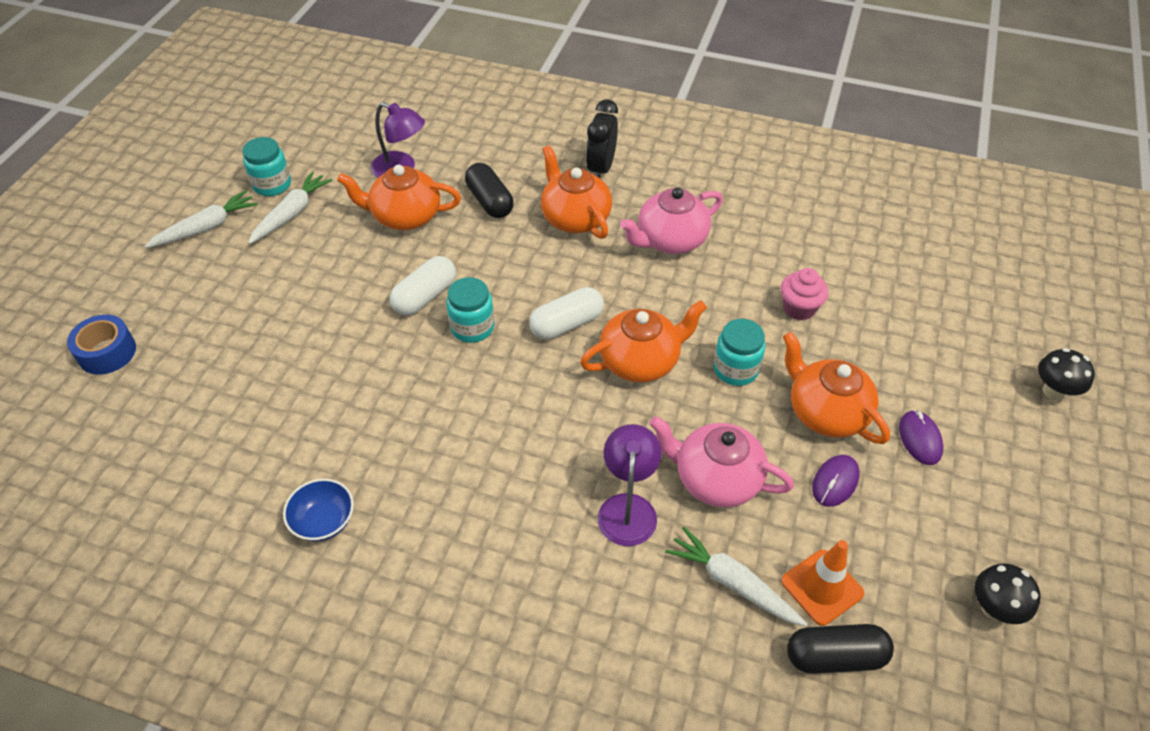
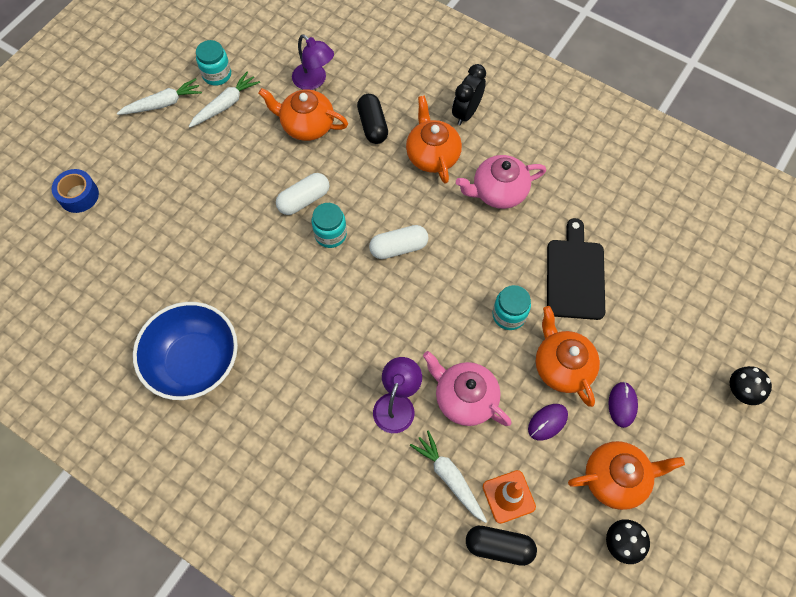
camera: 15 degrees right, 15 degrees up
(324, 521) = (195, 362): blue bowl -> blue bowl, size x2.15
(641, 361) = (442, 291): orange teapot -> orange teapot (616, 478)
(799, 308) = (575, 275): pink cupcake -> black cutting board

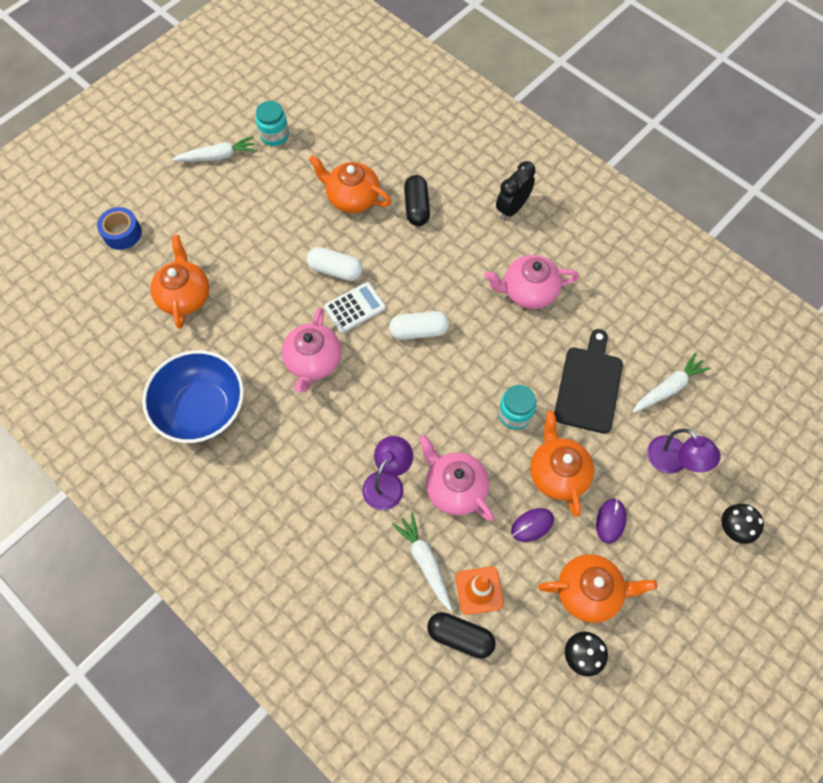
camera: 10 degrees right, 0 degrees up
(225, 105) = (277, 166): white carrot -> white carrot (668, 388)
(299, 295) = (313, 362): none -> pink teapot
(304, 200) = (335, 270): white capsule -> white capsule turned 45 degrees clockwise
(314, 81) = (368, 155): purple lamp -> purple lamp (673, 461)
(330, 234) = (355, 308): turquoise jar -> white calculator
(432, 155) = (469, 245): orange teapot -> orange teapot (184, 296)

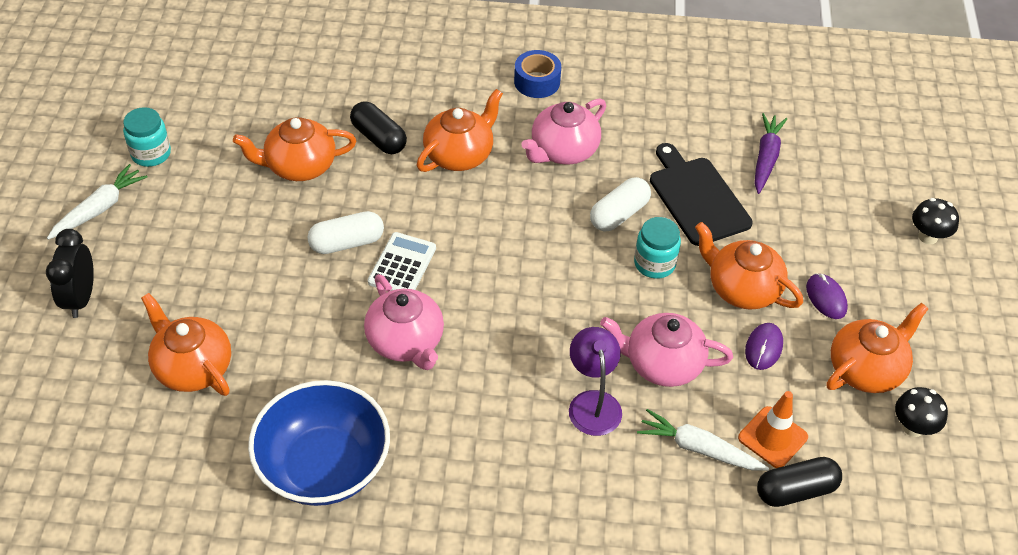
camera: 40 degrees left, 15 degrees down
(122, 233) = (49, 350): blue tape -> blue tape (537, 82)
(419, 331) = (490, 247): white capsule -> white capsule (619, 214)
(457, 251) = (459, 154): none -> orange teapot
(512, 208) = (477, 88): black clock -> black clock (81, 298)
(668, 388) = (766, 158): white carrot -> purple carrot
(673, 461) = (829, 215): purple lamp -> none

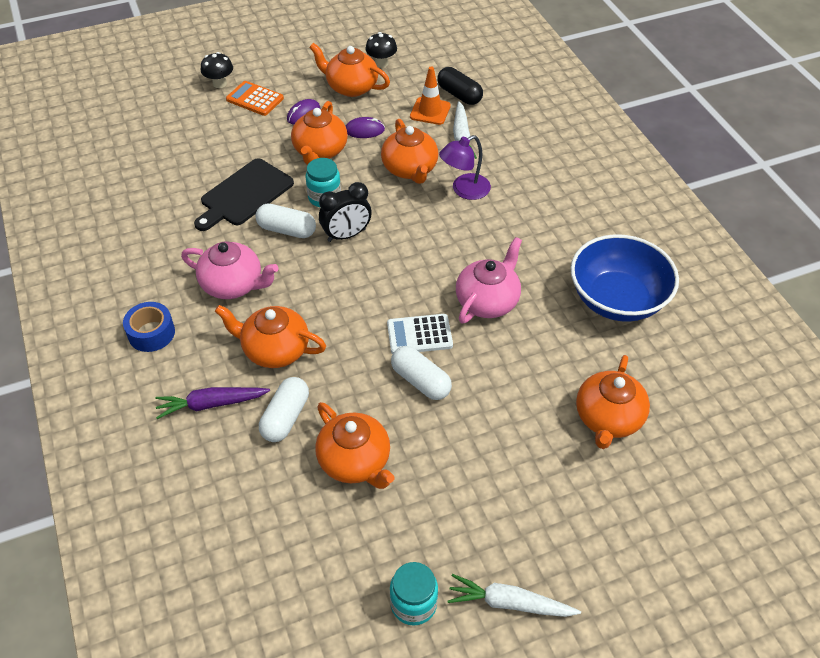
camera: 115 degrees left, 0 degrees up
(81, 298) = (611, 545): black clock -> black clock (346, 235)
(379, 138) = (285, 417): black capsule -> white capsule
(662, 364) = (410, 169): pink teapot -> orange teapot
(766, 158) = (180, 171): purple carrot -> purple carrot (211, 404)
(879, 260) = (255, 99): none -> orange calculator

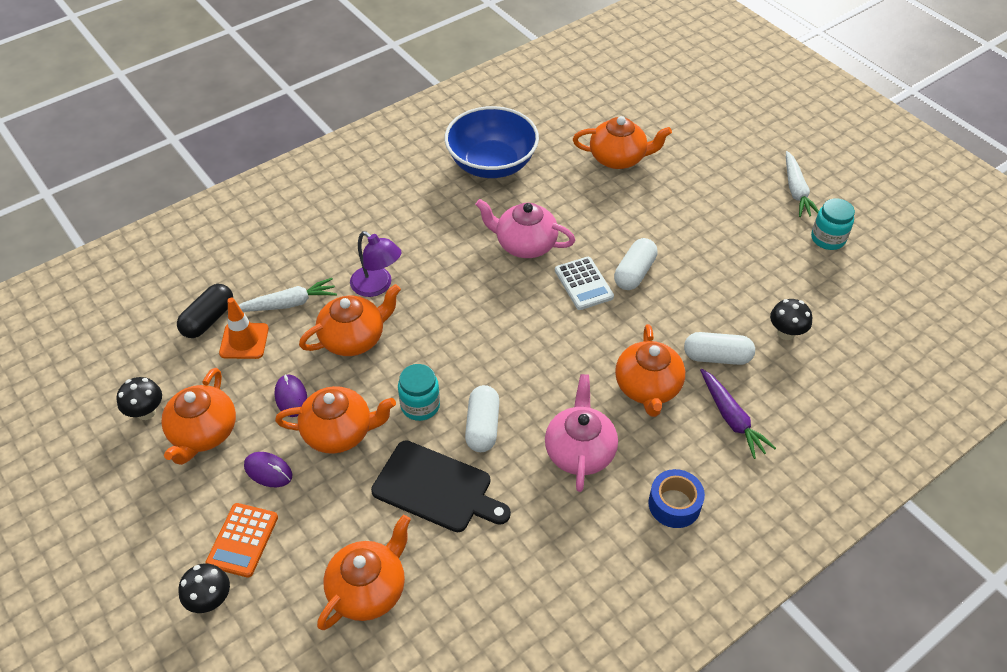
camera: 105 degrees left, 0 degrees up
(289, 493) = (786, 333): none -> black mushroom
(346, 235) = (474, 370): black clock -> none
(355, 461) = (734, 298): orange teapot -> orange teapot (368, 589)

